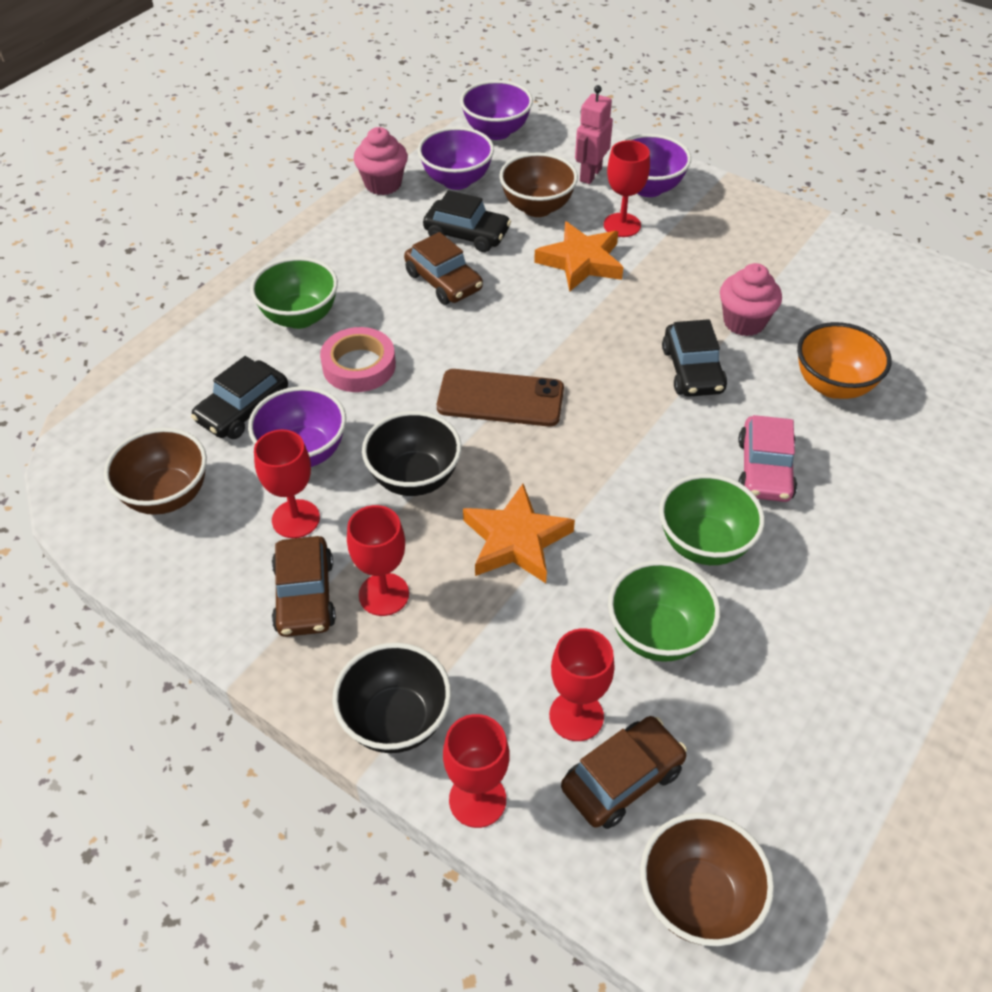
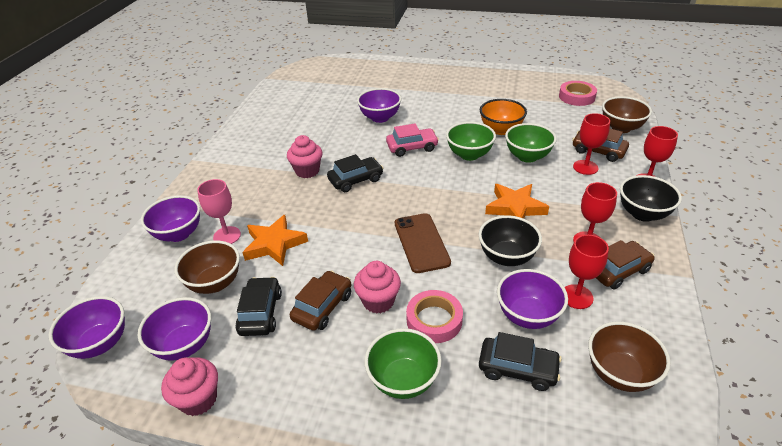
camera: 110 degrees left, 10 degrees down
(421, 328) = (378, 301): none -> pink cupcake
(590, 175) = (165, 266): pink robot -> none
(622, 225) = (227, 236): red goblet -> pink goblet
(833, 385) = (343, 138): orange bowl -> orange bowl (501, 130)
(892, 895) = (576, 97): none -> pink tape
(897, 456) = (380, 118): none -> purple bowl

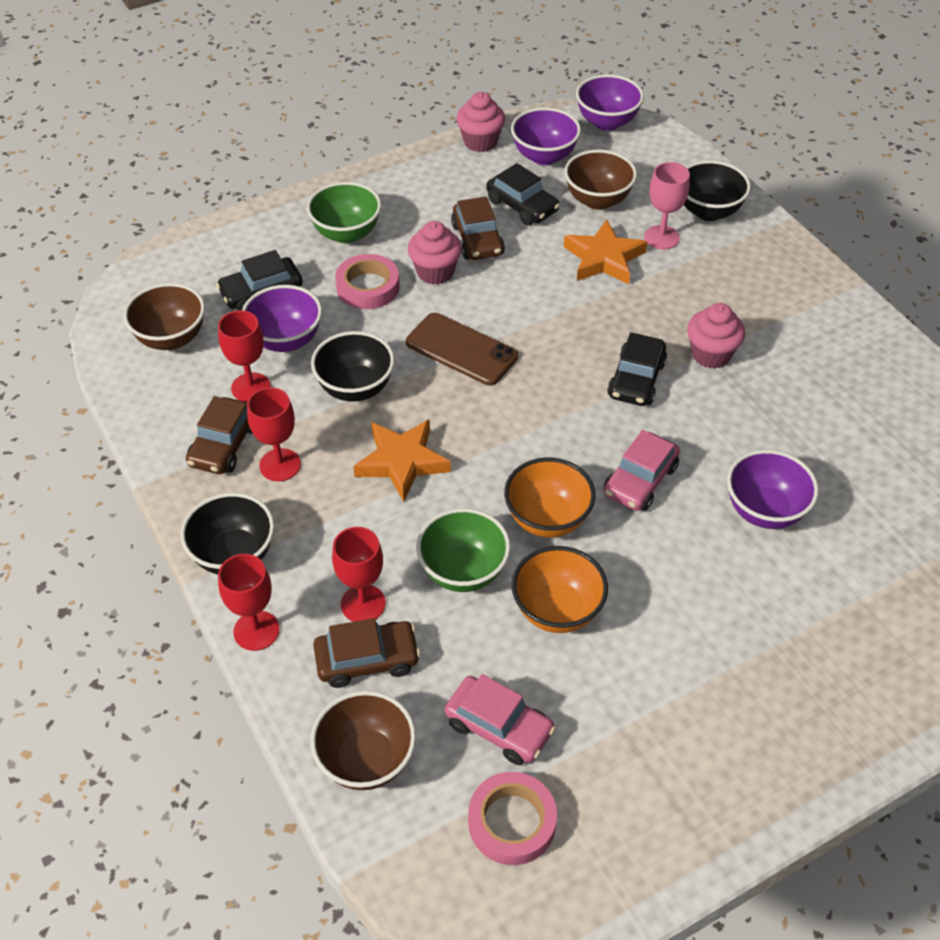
camera: 135 degrees right, 10 degrees up
(178, 234) = (708, 211): purple bowl -> black bowl
(469, 155) = (547, 519): green bowl -> orange bowl
(559, 115) = (499, 727): none -> pink car

